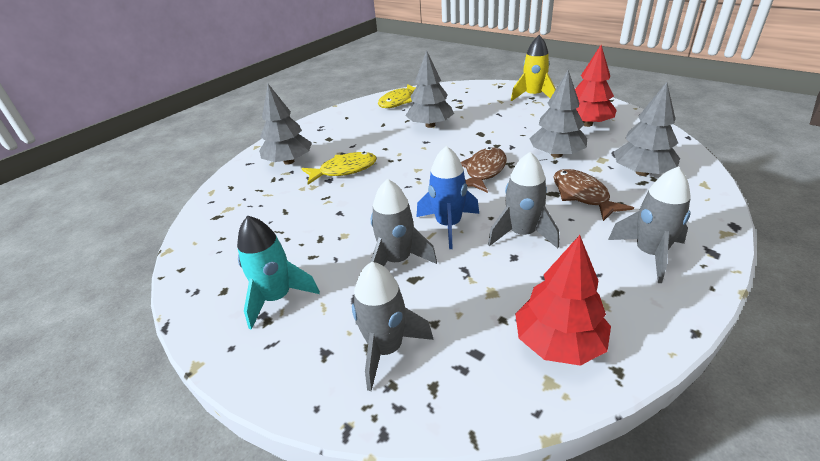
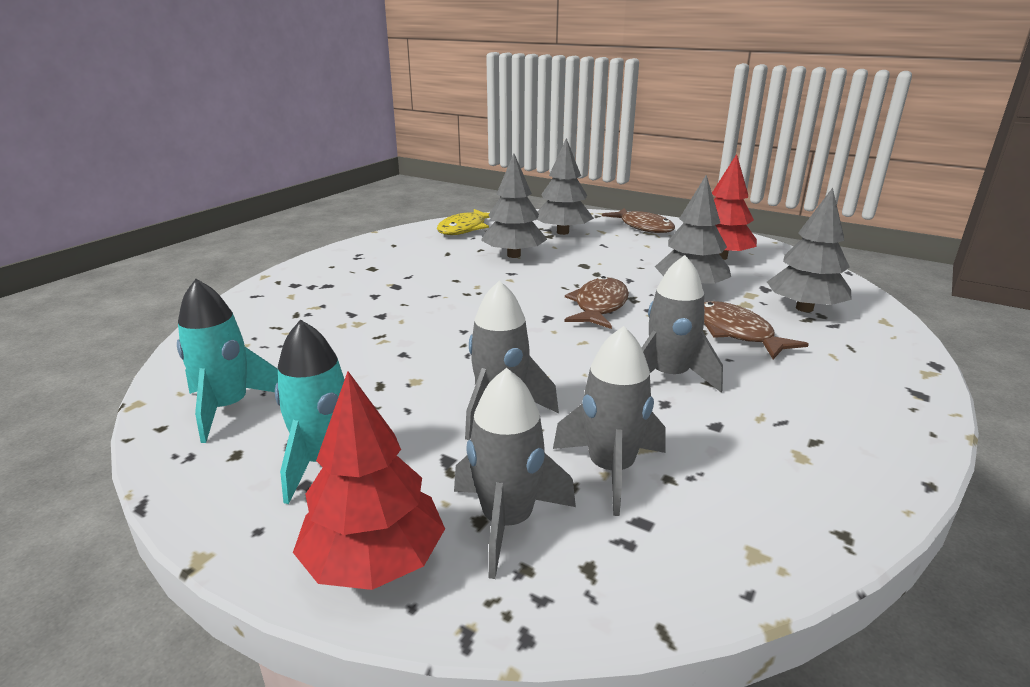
camera: 10 degrees left, 10 degrees down
(222, 255) = (228, 408): none -> turquoise rocket
(289, 161) = (317, 293): grey tree -> grey tree (563, 232)
(344, 170) = (401, 304): yellow fish -> none
(448, 225) = (565, 367): blue rocket -> none
(533, 96) = (643, 227): yellow rocket -> brown fish
(559, 342) = (754, 503): red tree -> red tree (374, 561)
(649, 254) = (842, 396): grey rocket -> grey rocket (611, 469)

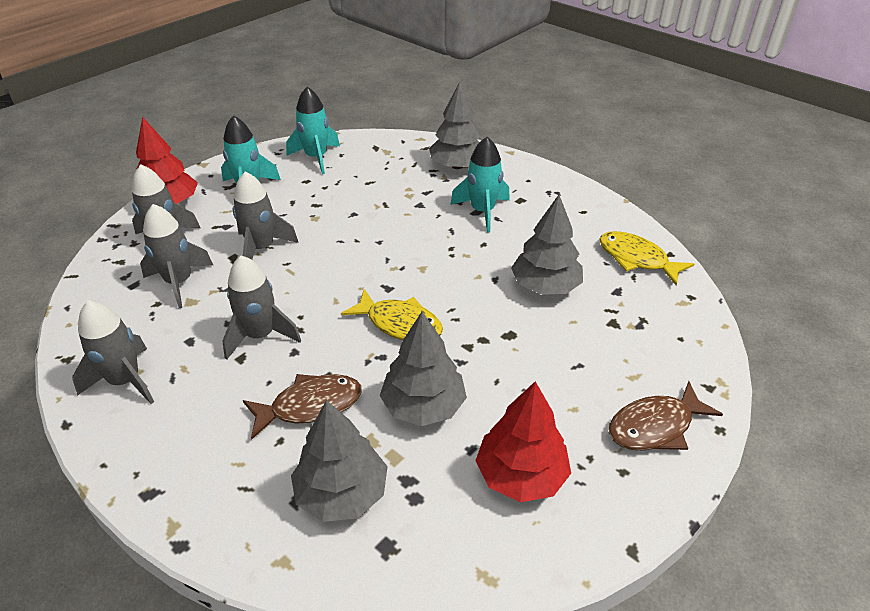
camera: 100 degrees right, 15 degrees up
(395, 283) = (482, 211): none -> turquoise rocket
(563, 232) = (626, 337): grey tree -> grey tree (457, 166)
(599, 306) = (400, 324): brown fish -> yellow fish
(822, 457) = (125, 381): none -> grey rocket

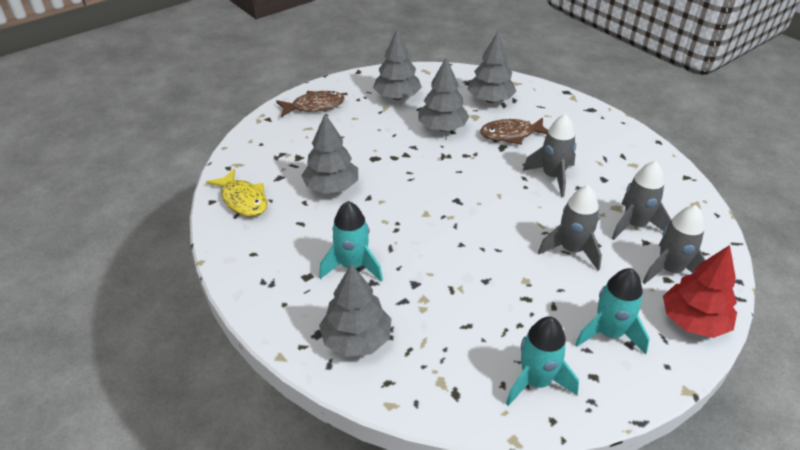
camera: 170 degrees left, 0 degrees up
(125, 381) = (635, 159): grey rocket -> none
(400, 324) = (450, 173): yellow fish -> none
(521, 475) = (397, 97): red tree -> grey tree

